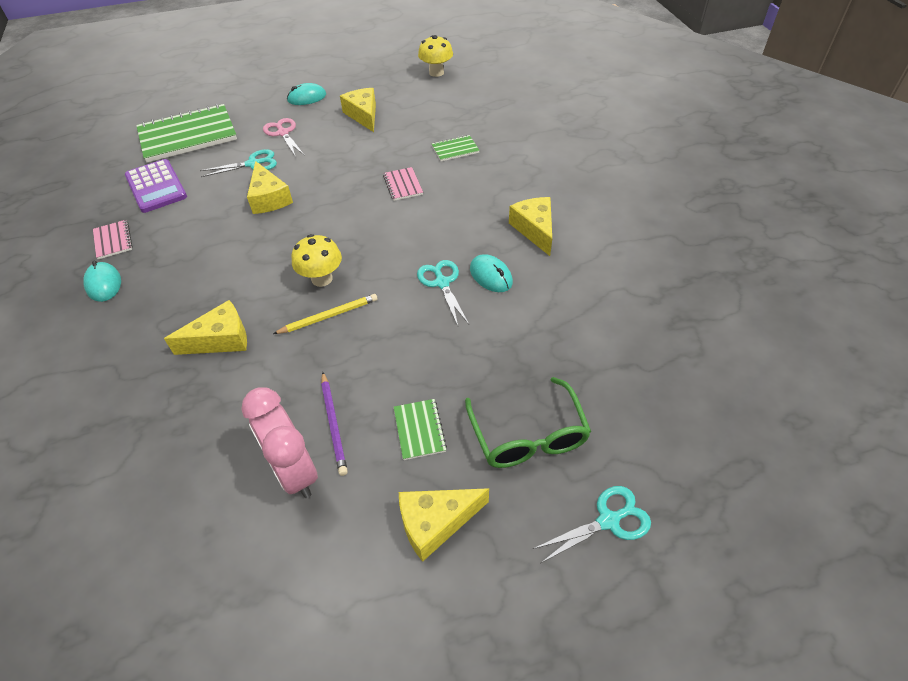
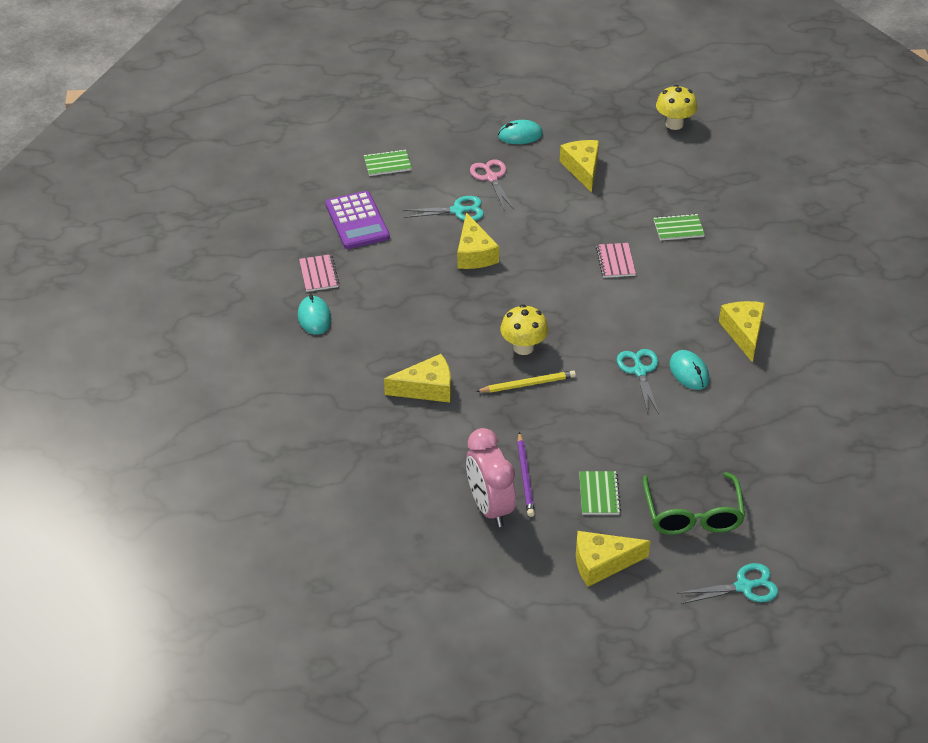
camera: 10 degrees right, 5 degrees down
(188, 135) = (387, 164): green notebook -> green notebook, size x0.44

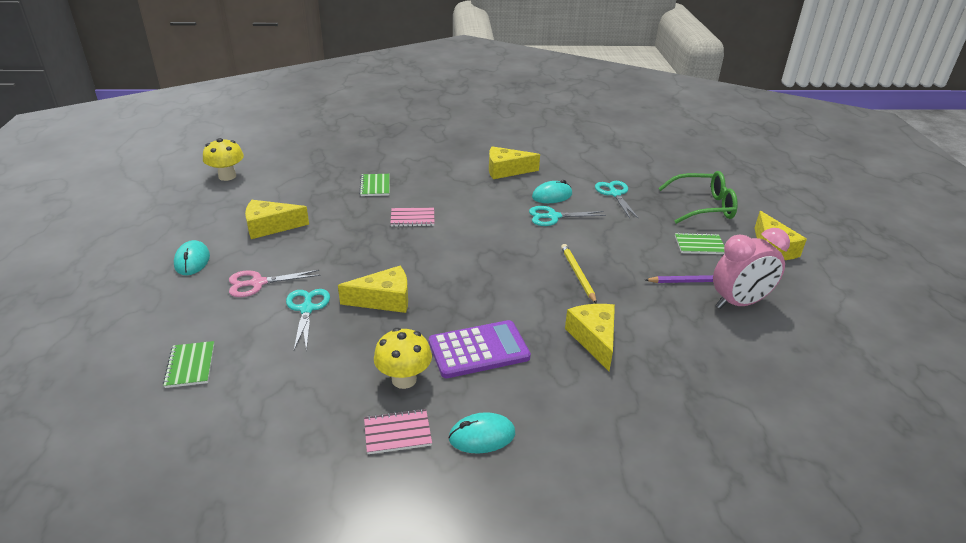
camera: 90 degrees left, 10 degrees down
(357, 221) = (298, 395): purple calculator -> purple calculator (478, 350)
(523, 347) = (528, 274): yellow mushroom -> yellow mushroom (404, 379)
(744, 586) = (761, 193): turquoise scissors -> turquoise scissors (614, 194)

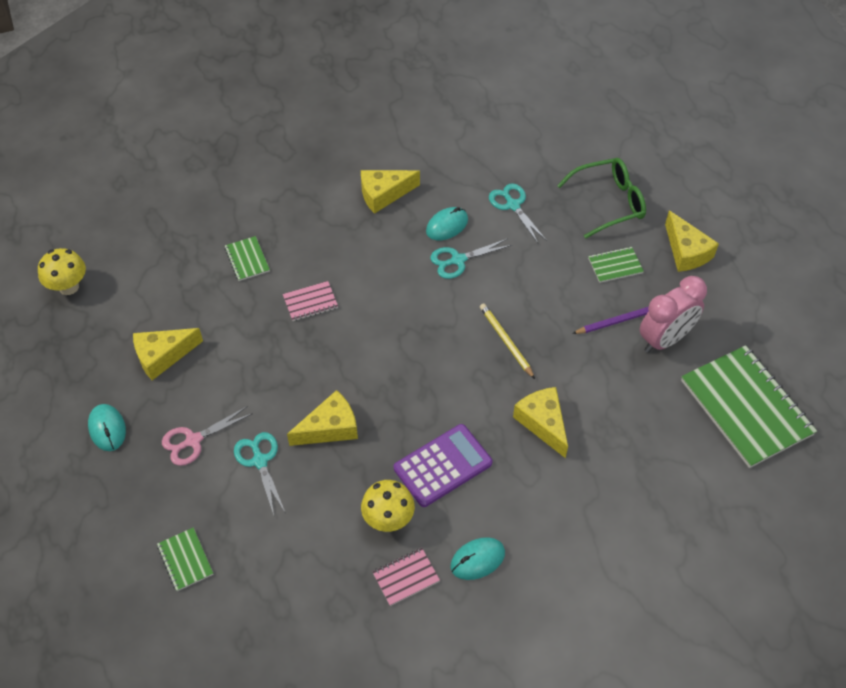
camera: 15 degrees left, 20 degrees up
(822, 373) = (746, 407): none -> green notebook

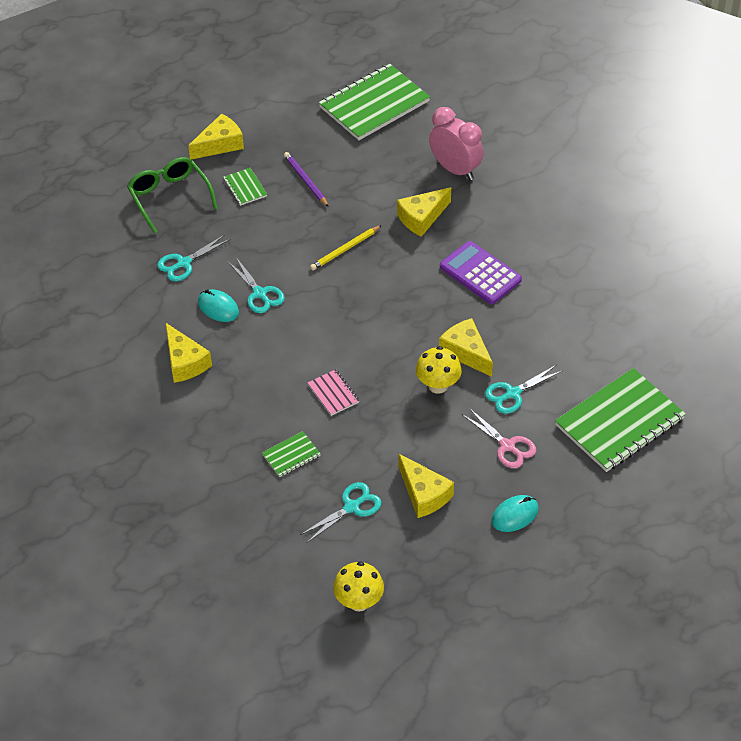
camera: 100 degrees left, 5 degrees down
(171, 297) = (352, 507): none -> turquoise scissors
(185, 560) = (619, 422): green notebook -> green notebook, size x2.25
(388, 519) = (539, 299): yellow mushroom -> yellow mushroom (438, 385)
(406, 577) = (584, 281): pink notebook -> none
(477, 559) = (555, 242): turquoise mouse -> none
(664, 339) = (319, 152): pink clock -> pink clock (455, 169)

